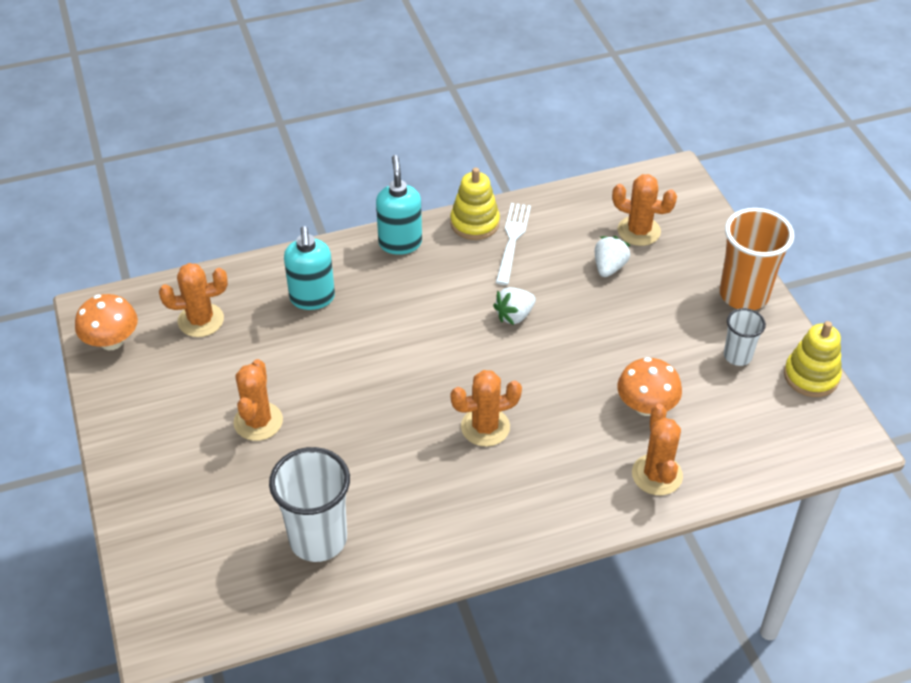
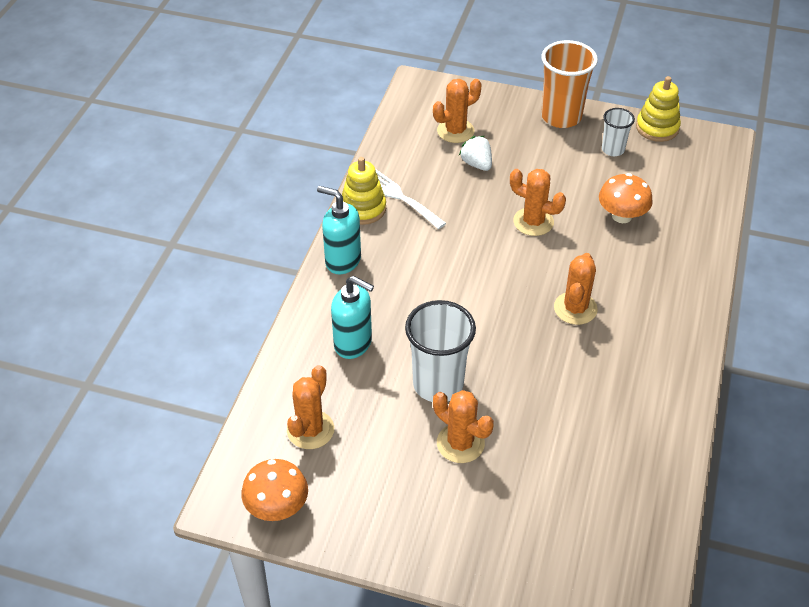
camera: 55 degrees left, 0 degrees up
(318, 539) = (612, 461): white cup -> white cup (438, 384)
(514, 315) = (479, 236): white strawberry -> none
(657, 475) = (686, 243): orange cactus -> orange cactus (533, 222)

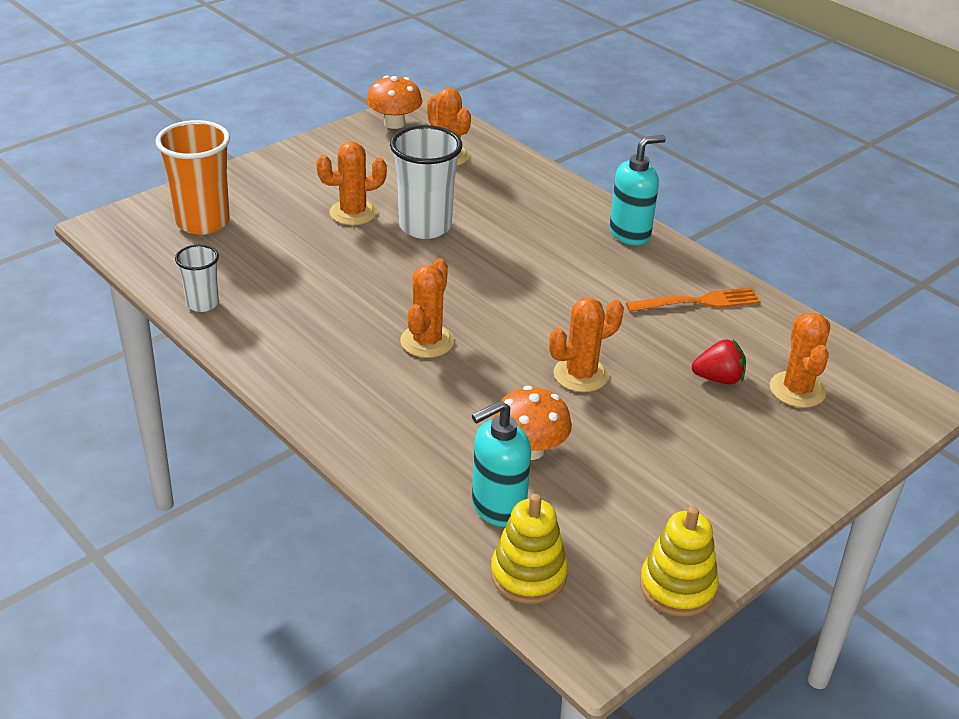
camera: 120 degrees right, 10 degrees down
(353, 344) = (517, 203): turquoise soap dispenser -> turquoise soap dispenser (497, 508)
(363, 208) = (700, 272): yellow stacking toy -> yellow stacking toy (528, 575)
(401, 198) = (698, 302): white fork -> orange fork
(476, 164) = (718, 379): white strawberry -> red strawberry
(561, 117) = (769, 499): orange cup -> orange cup (203, 222)
(575, 308) = (427, 341): orange cactus -> orange cactus turned 60 degrees clockwise
(613, 149) = (661, 511): white cup -> white cup (202, 303)

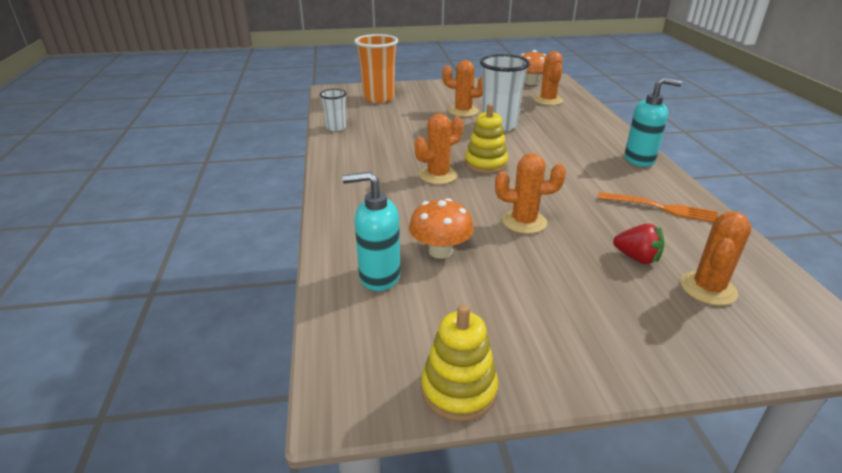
camera: 35 degrees right, 5 degrees down
(528, 575) = (351, 327): yellow stacking toy -> yellow stacking toy (485, 164)

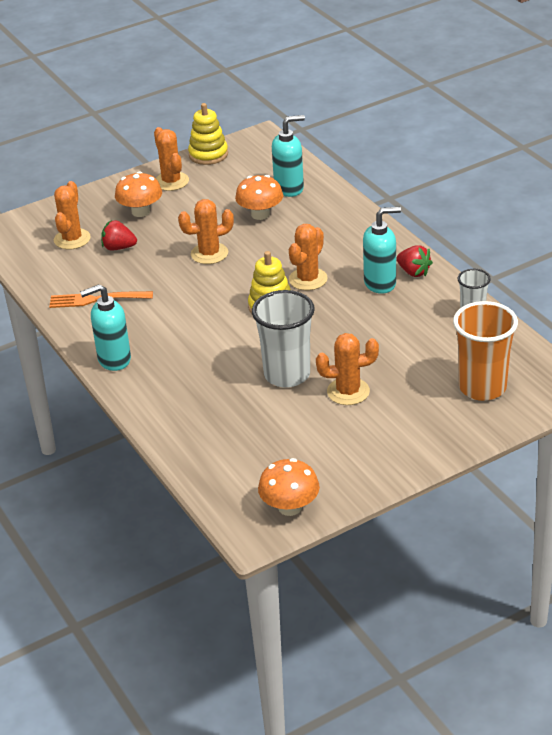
camera: 160 degrees right, 5 degrees up
(344, 159) = (413, 272): none -> red strawberry
(379, 158) = (380, 283): none -> turquoise soap dispenser
(548, 100) = (245, 456): orange cactus -> orange cactus (171, 181)
(603, 304) = (140, 212): none -> orange mushroom

